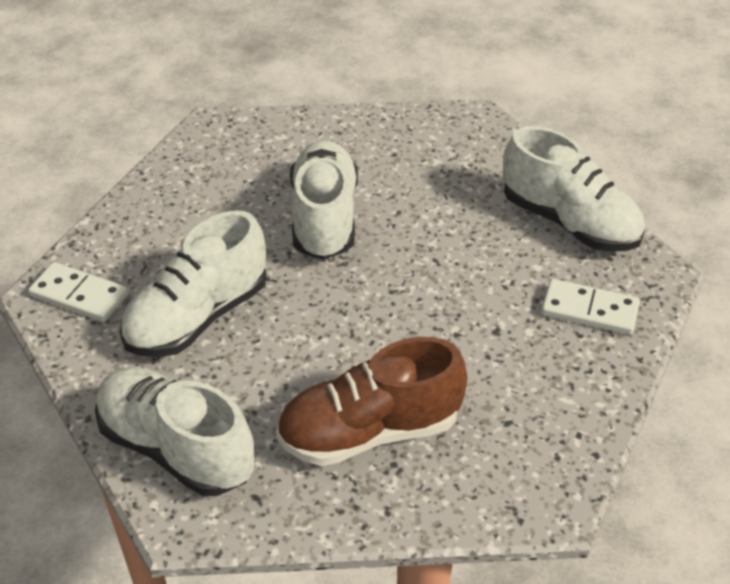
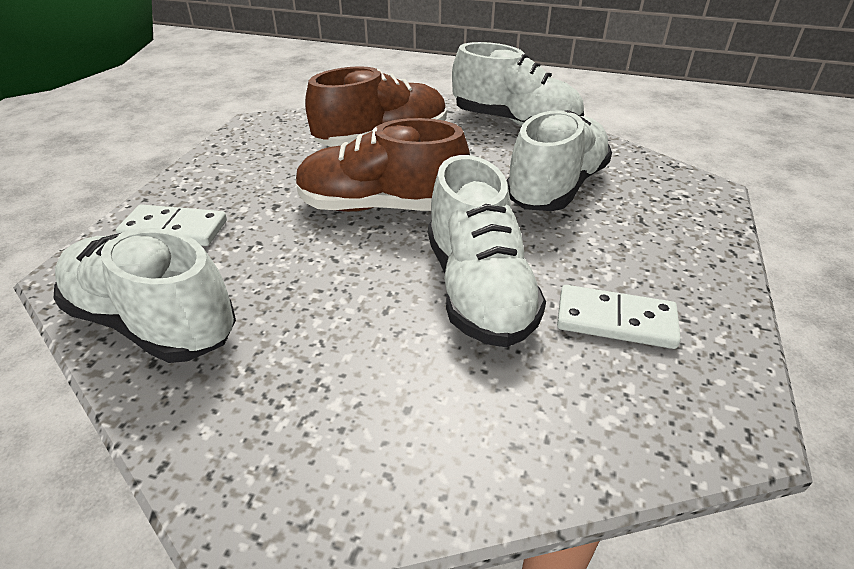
camera: 170 degrees right, 5 degrees down
(79, 295) = (677, 191): white domino -> white domino (615, 320)
(388, 314) = (380, 207): none -> brown shoe

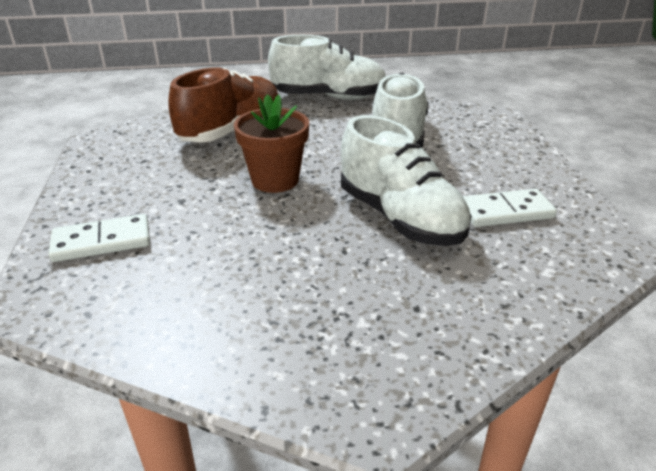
camera: 25 degrees left, 5 degrees down
(153, 322) = (154, 316): white shoe -> none
(380, 207) = (275, 180): brown shoe -> brown flower pot

